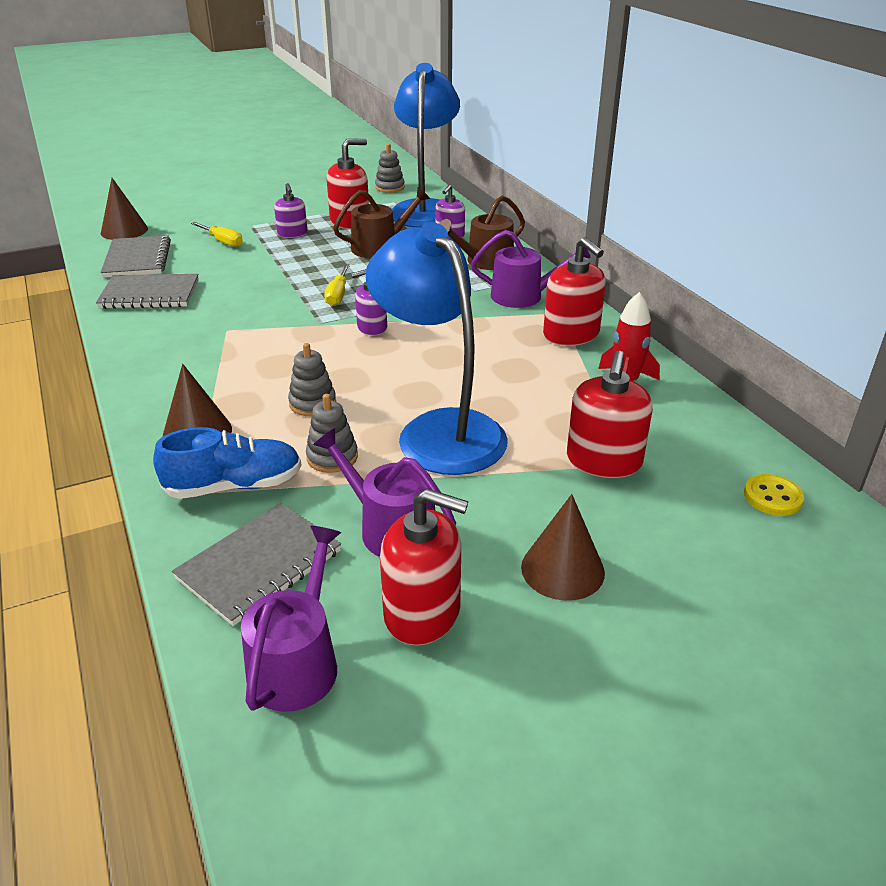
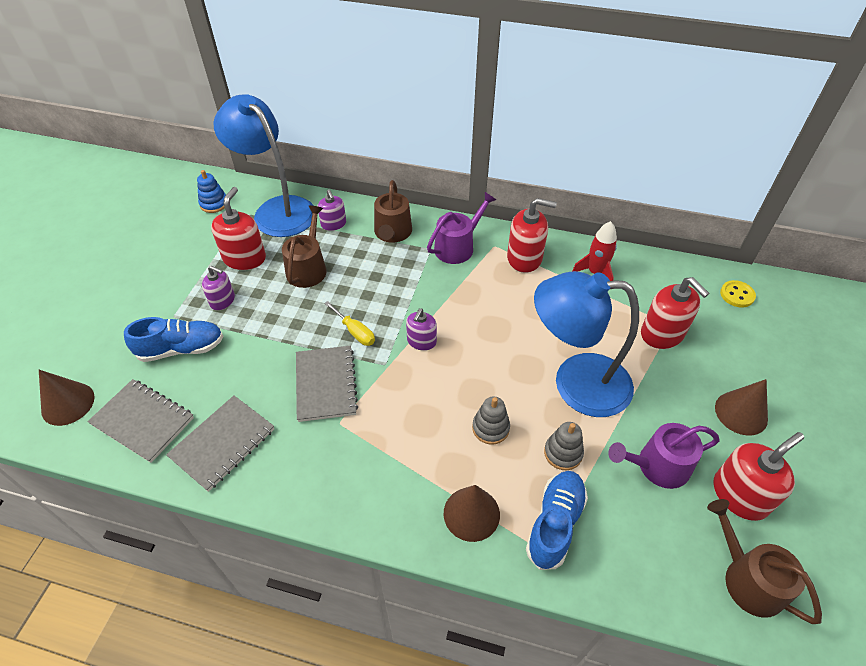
camera: 50 degrees left, 15 degrees up
(222, 241) = (181, 349): yellow screwdriver -> blue shoe
(259, 565) = (649, 553): grey notebook -> grey notebook (326, 384)
(297, 662) = (748, 579): purple watering can -> brown watering can
(390, 187) = (214, 204): grey stacking toy -> blue stacking toy

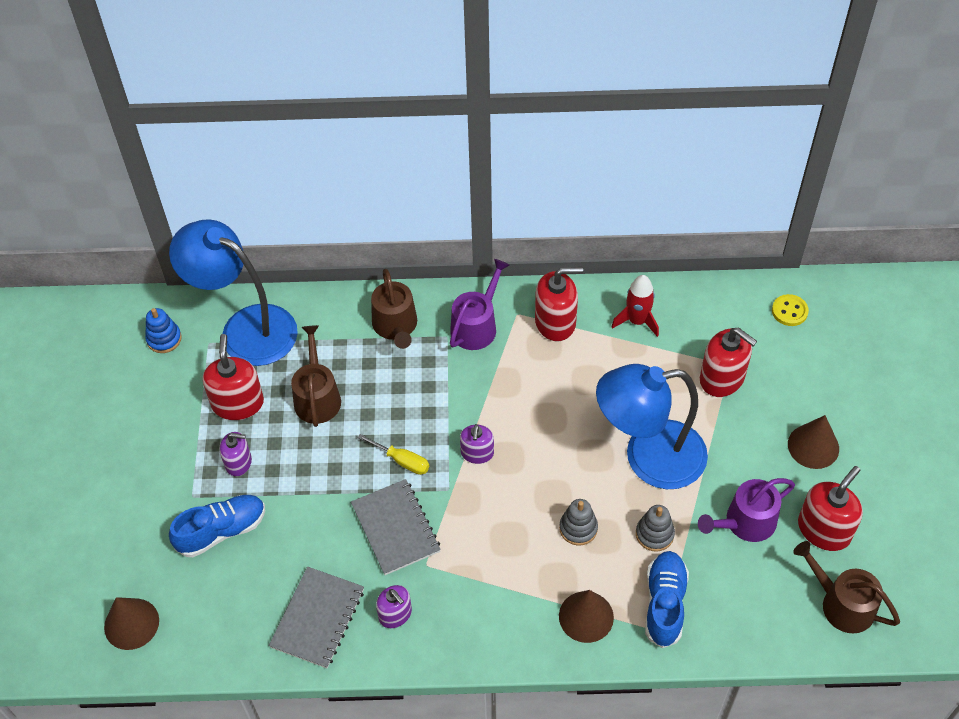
camera: 15 degrees left, 5 degrees up
(143, 421) = (223, 619): grey notebook -> none
(333, 224) = (322, 331): purple soap dispenser -> purple soap dispenser (395, 614)

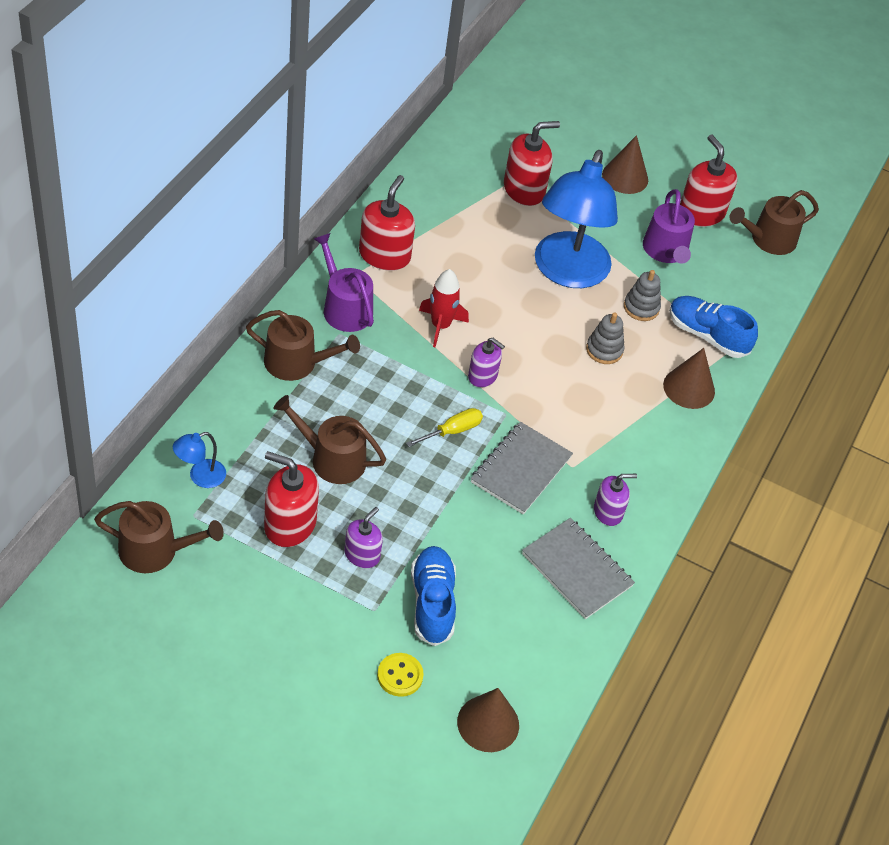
camera: 70 degrees left, 5 degrees down
(164, 339) = (155, 551): blue stacking toy -> brown watering can
(245, 328) = (200, 477): blue lamp -> blue lamp, size x0.40
(395, 528) = (520, 470): grey notebook -> grey notebook turned 60 degrees counterclockwise
(637, 321) = (426, 206): red rocket -> red rocket (440, 326)
(789, 311) = (490, 118): yellow button -> yellow button (400, 676)

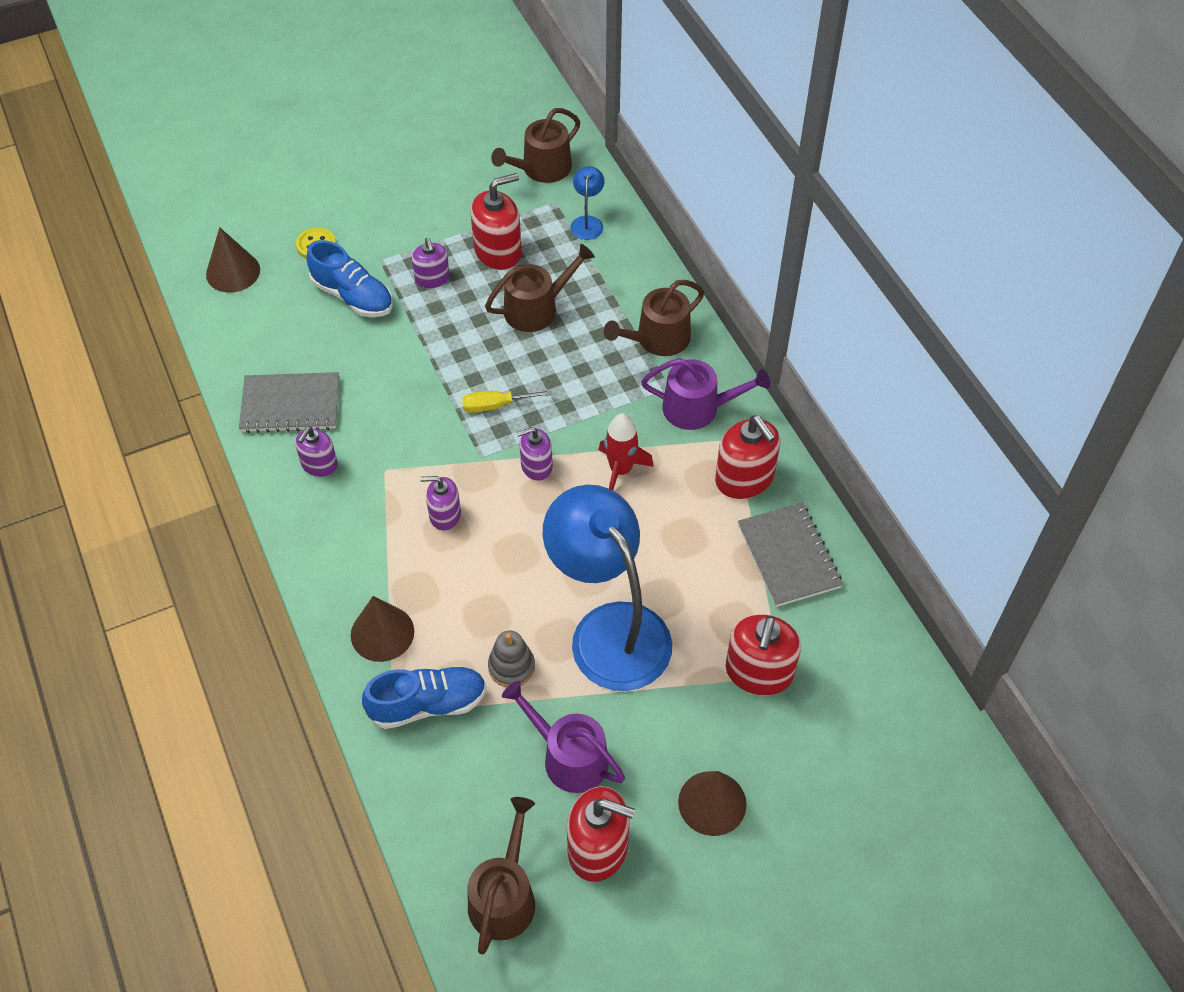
camera: 135 degrees right, 5 degrees up
(452, 431) = (496, 405): yellow screwdriver -> yellow screwdriver turned 75 degrees clockwise
(520, 470) = (415, 429): grey notebook -> grey notebook (788, 556)
(573, 406) = (445, 515): none -> purple soap dispenser
(604, 350) = (486, 590): grey stacking toy -> none

